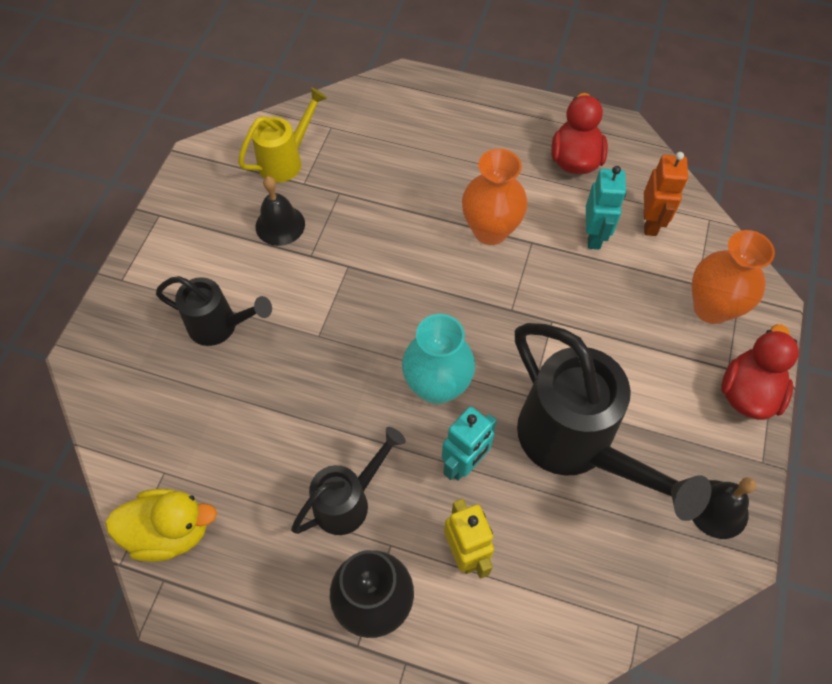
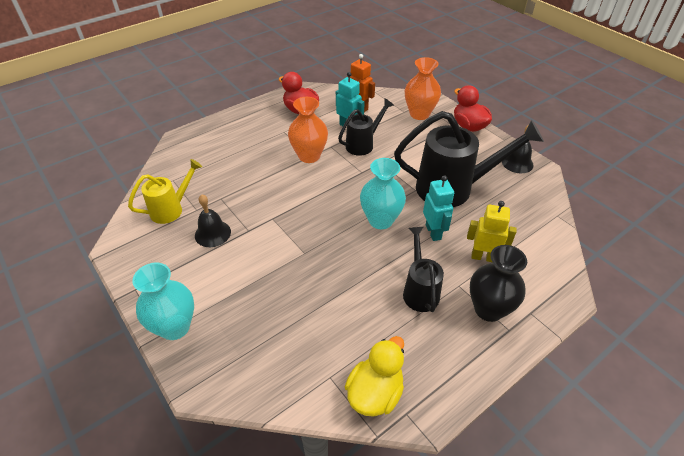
camera: 55 degrees left, 15 degrees down
(136, 285) = (175, 327): none -> turquoise vase
(220, 326) = (252, 296): black watering can -> black watering can (363, 144)
(286, 160) = (171, 209): yellow watering can -> yellow watering can turned 60 degrees clockwise

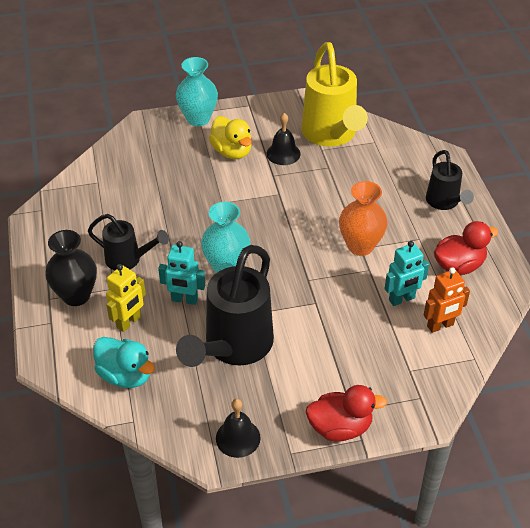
camera: 115 degrees right, 0 degrees up
(171, 209) = (331, 135): yellow watering can -> yellow watering can, size x1.80
(363, 144) = (357, 299): black watering can -> black watering can (444, 202)
(375, 393) = (67, 200): yellow duck -> yellow duck (232, 152)
(419, 114) = (395, 384): orange vase -> none
(529, 236) = (125, 375): none -> turquoise duck

